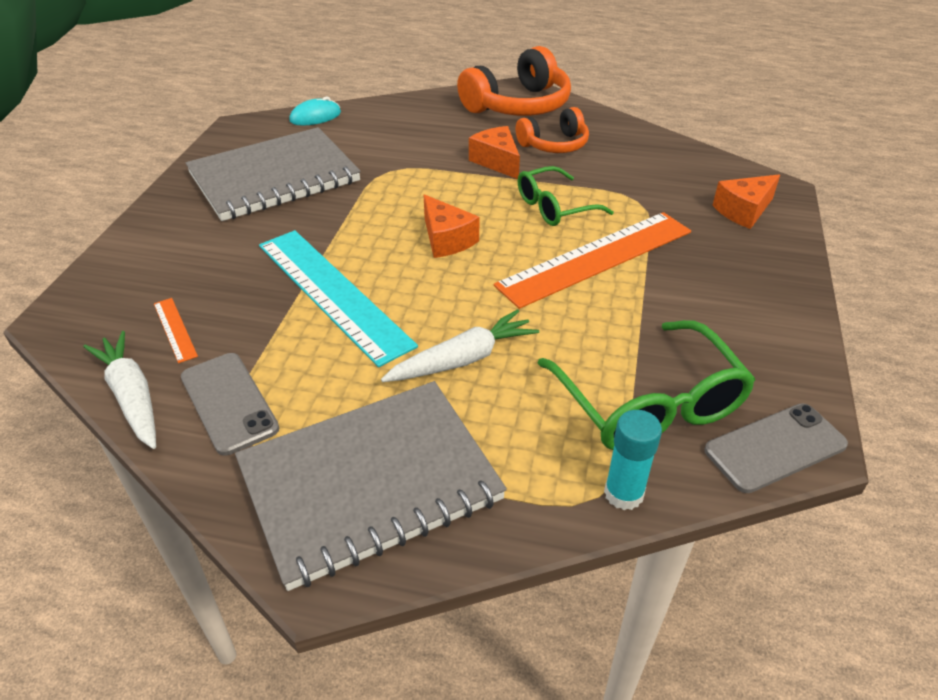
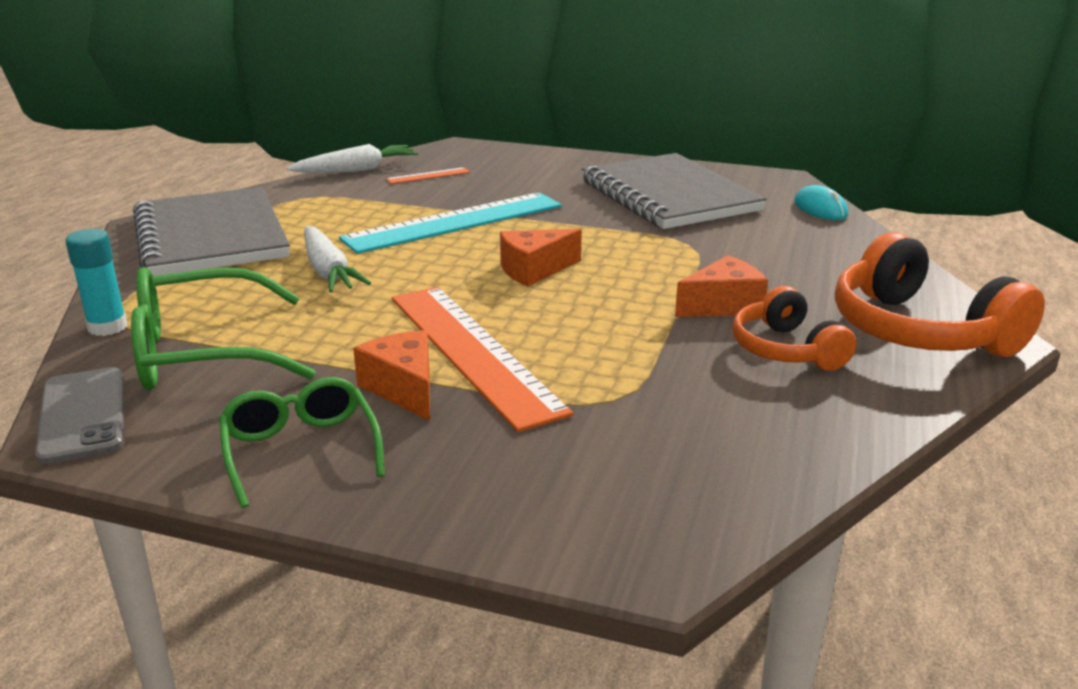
camera: 95 degrees right, 15 degrees down
(228, 403) = (330, 195): grey phone -> none
(555, 207) = (600, 336): green glasses -> green glasses (301, 451)
(743, 211) = (575, 498): orange cheese -> orange cheese (404, 389)

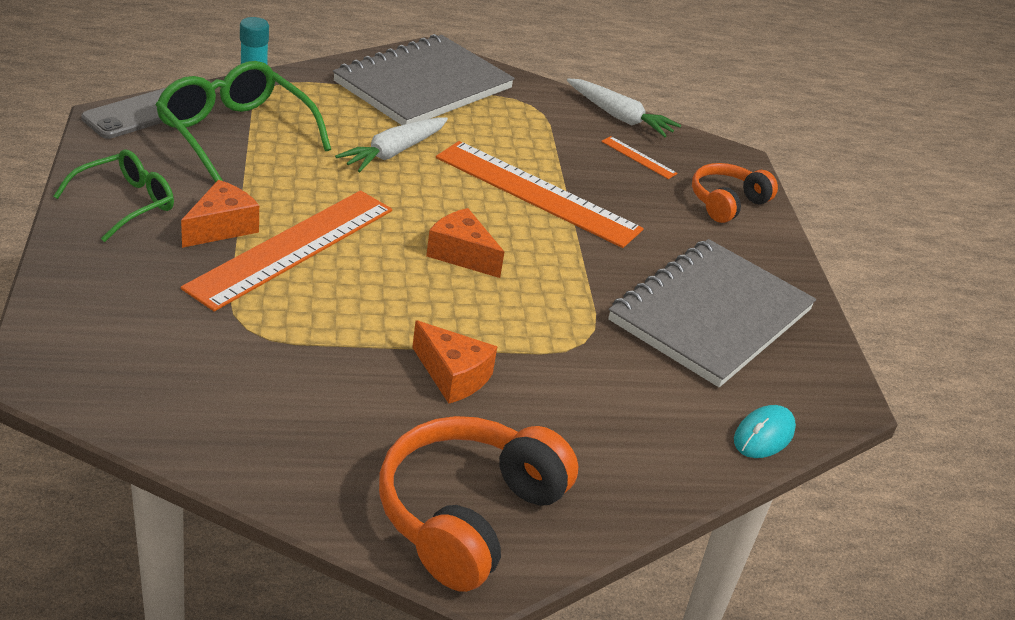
camera: 60 degrees right, 10 degrees up
(454, 222) = (537, 193): turquoise ruler -> orange ruler
(786, 350) = (380, 422): orange headphones -> orange headphones (727, 203)

